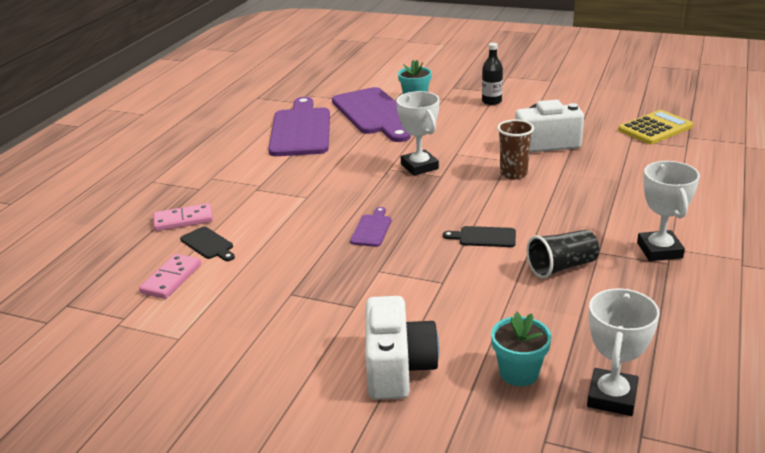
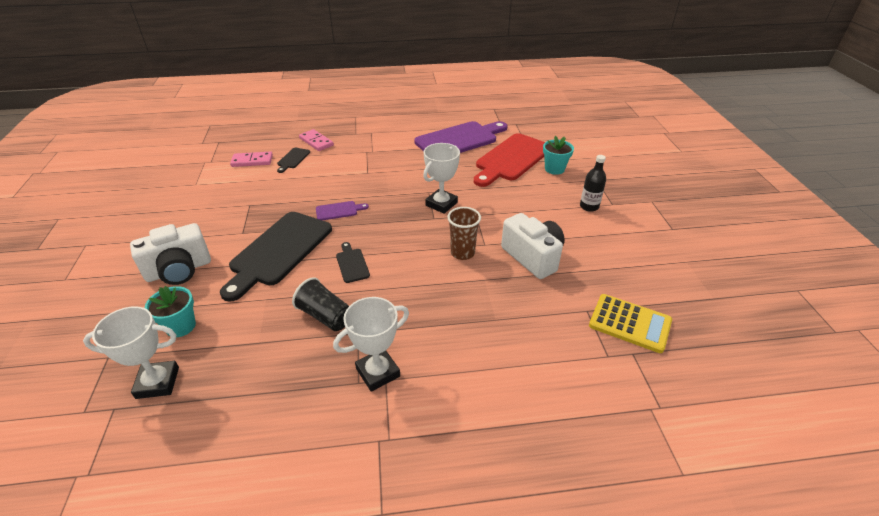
camera: 60 degrees right, 10 degrees up
(374, 113) = (511, 159): purple cutting board -> red cutting board
(420, 282) = (279, 251): none -> black cutting board

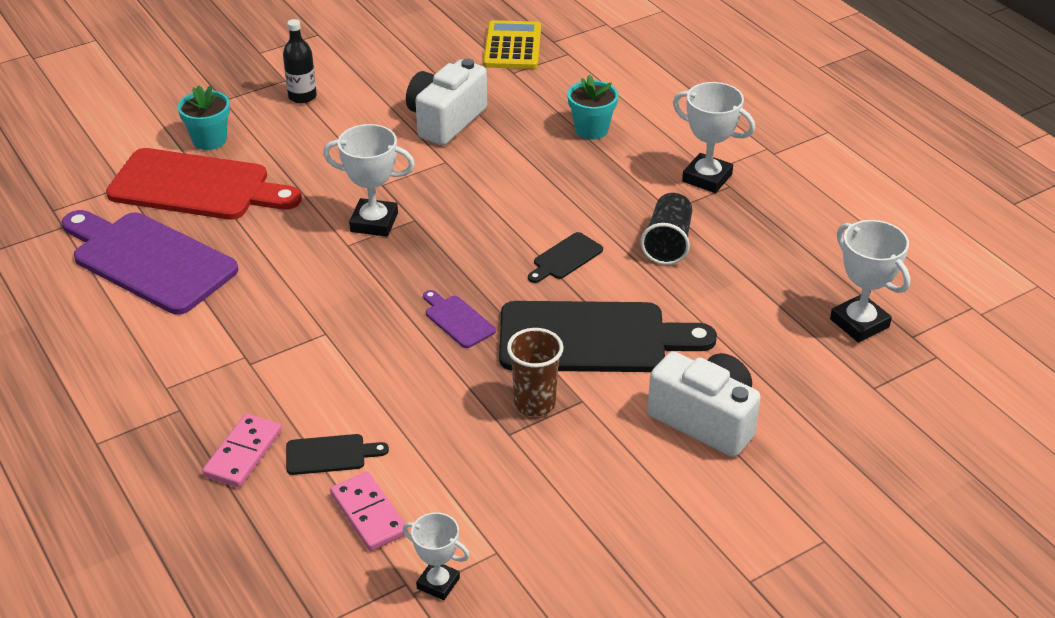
camera: 115 degrees left, 0 degrees up
(181, 326) = (783, 354): turquoise flower pot -> turquoise flower pot (591, 130)
(201, 168) = (438, 583): none -> white trophy
(462, 253) = (476, 174): brown cup -> brown cup (534, 403)

